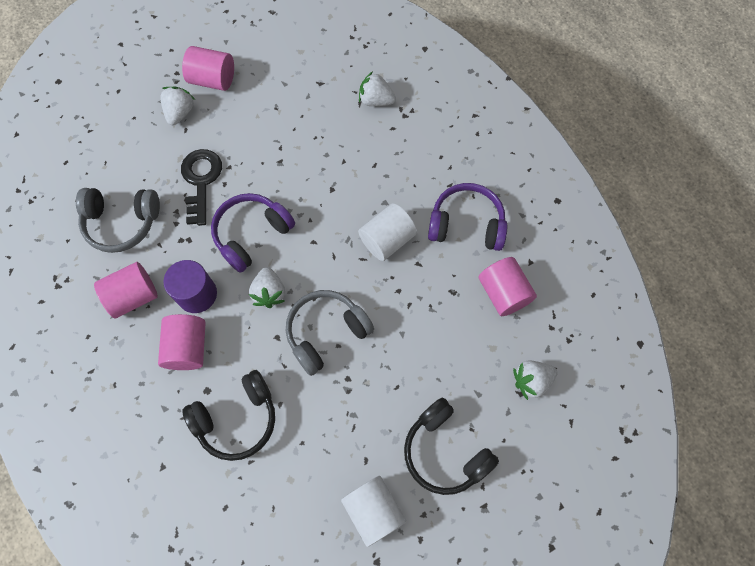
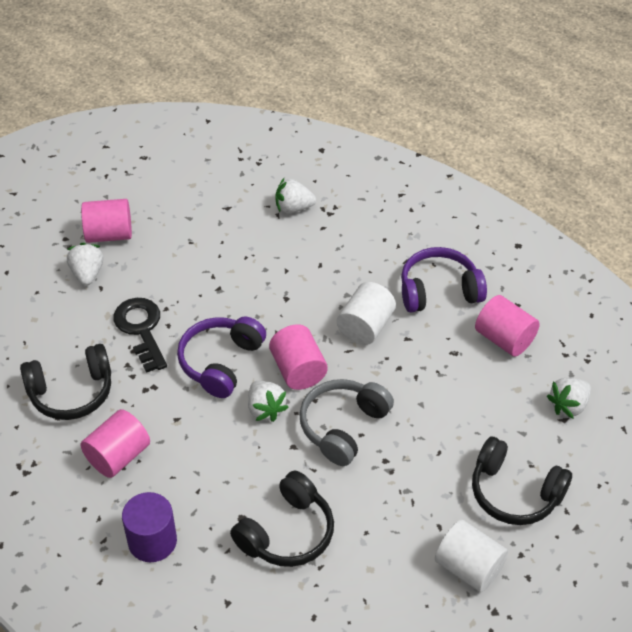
camera: 20 degrees left, 20 degrees down
(122, 223) = (71, 392): grey headphones -> black headphones
(188, 347) = (202, 485): pink cylinder -> pink cylinder (298, 370)
(197, 294) = (188, 433): purple cylinder -> purple cylinder (152, 541)

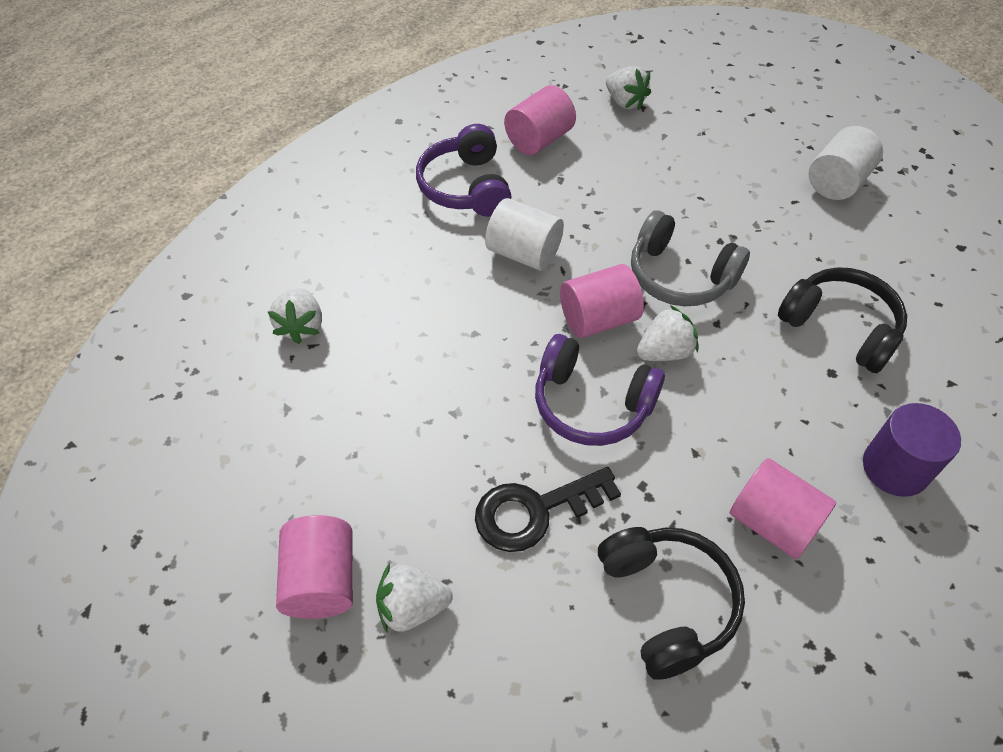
camera: 90 degrees left, 5 degrees up
(514, 492) = (739, 145): black headphones -> none

